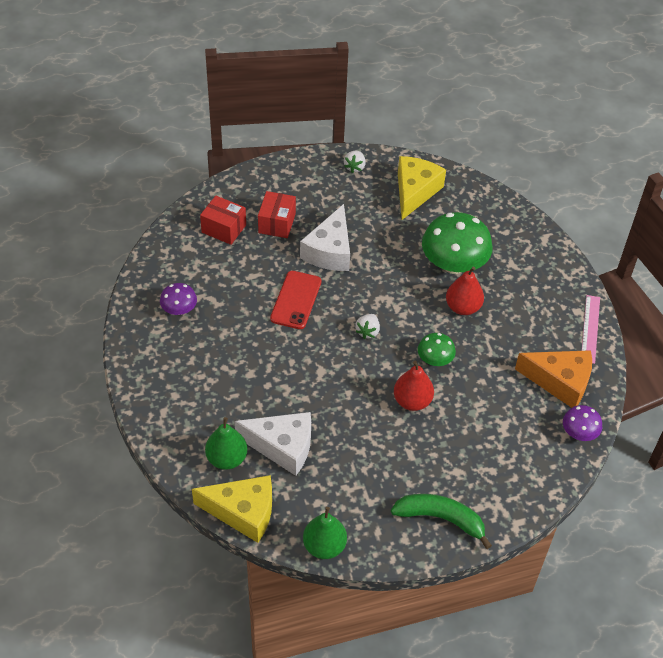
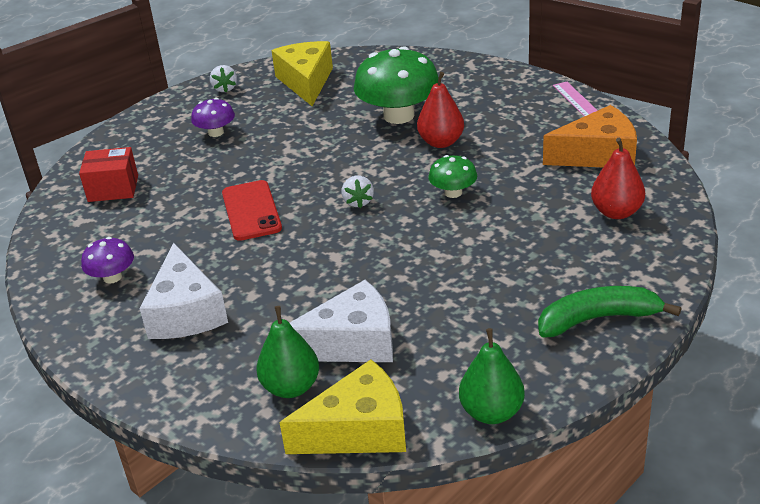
camera: 25 degrees left, 15 degrees down
(277, 223) = (174, 160): red box -> none
(330, 251) = (255, 158): white cheese -> white cheese (186, 312)
(412, 401) = (463, 235): red pear -> red pear (616, 212)
(579, 432) = (659, 183): purple mushroom -> purple mushroom (216, 132)

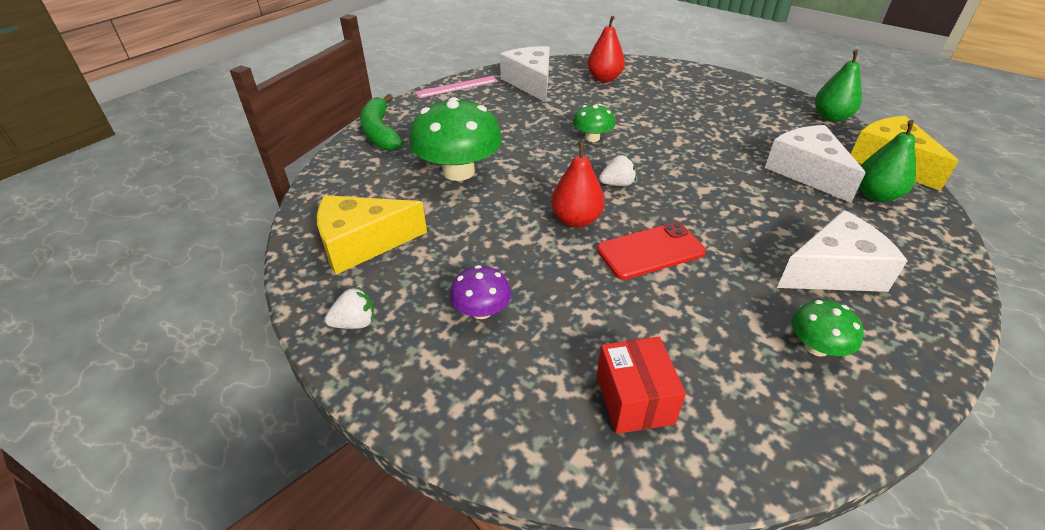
camera: 100 degrees left, 5 degrees up
(112, 277) = (816, 347): purple mushroom -> green mushroom
(441, 142) = (511, 146): red pear -> red pear (576, 220)
(597, 154) = (530, 83): orange cheese -> white cheese
(598, 319) = (721, 86): green banana -> green banana (380, 132)

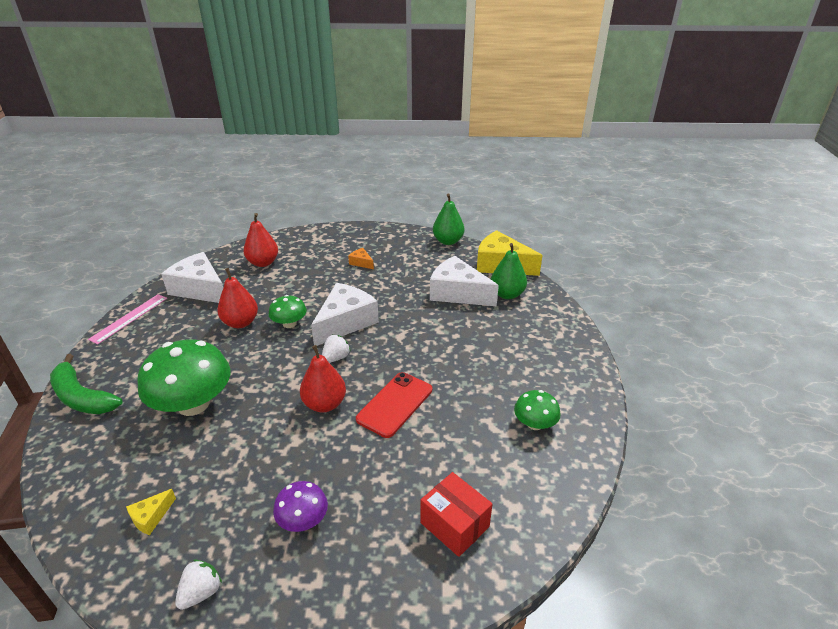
camera: 35 degrees left, 5 degrees down
(362, 244) = (151, 517): yellow cheese -> yellow cheese, size x0.44
(547, 121) = (241, 322): none -> red pear
(707, 108) = (361, 263): none -> orange cheese
(833, 271) = (514, 363): white cheese -> white cheese (345, 322)

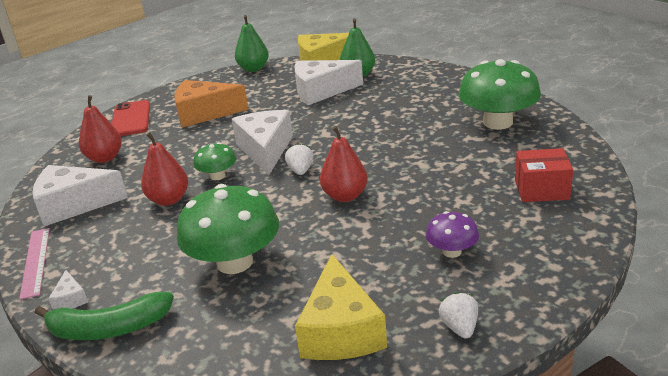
camera: 40 degrees left, 5 degrees down
(102, 359) = (70, 299): none -> white cheese
(151, 517) = (341, 330): yellow cheese -> yellow cheese, size x2.28
(361, 263) = (204, 113): orange cheese -> orange cheese, size x2.28
(395, 404) = (395, 166): red phone -> red phone (131, 119)
(534, 424) = (498, 122): green mushroom -> green mushroom, size x1.96

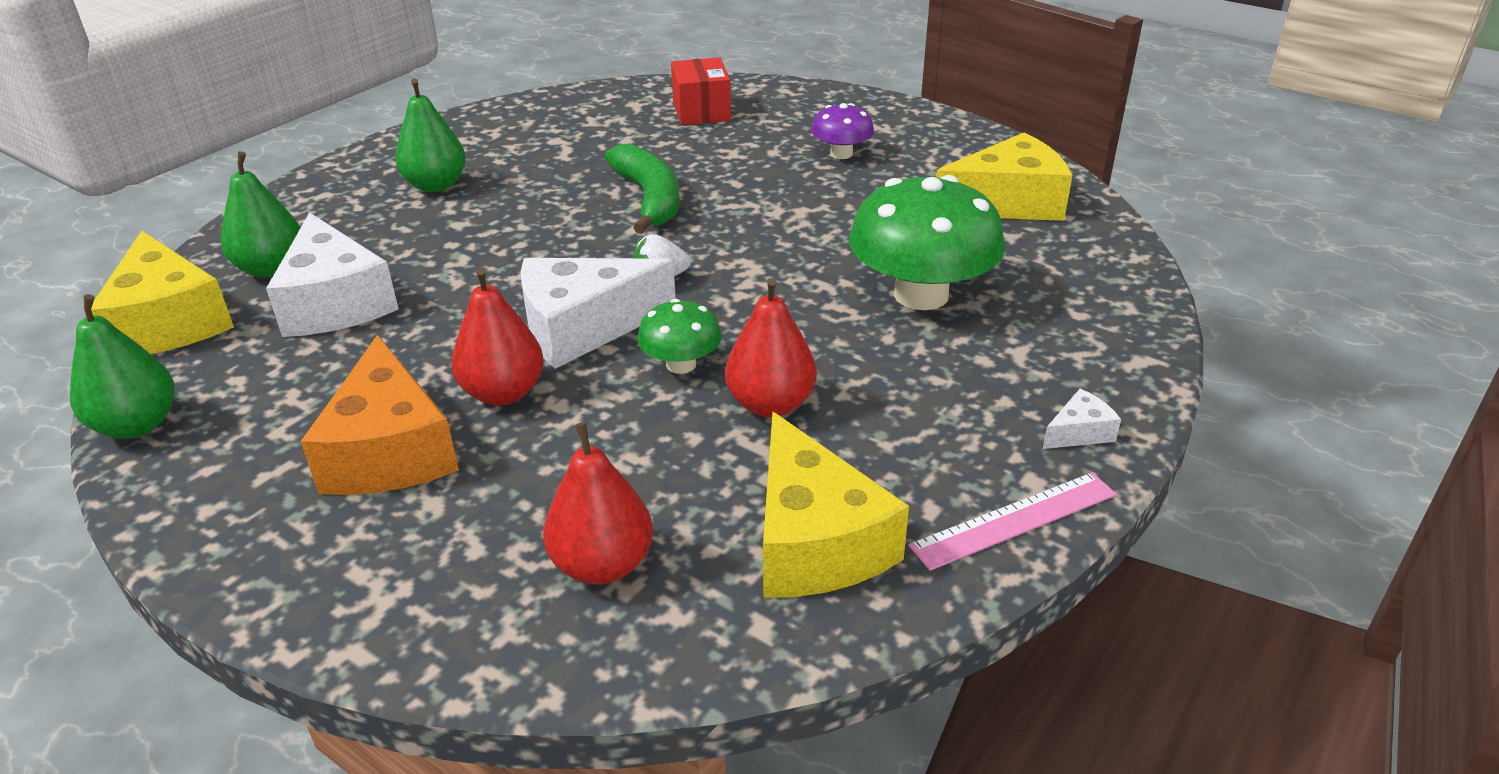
camera: 105 degrees left, 5 degrees up
(74, 205) = (814, 541): white cheese -> yellow cheese
(108, 328) = (1112, 370): green banana -> green banana (649, 199)
(131, 119) = (381, 588): red phone -> none
(345, 196) = (732, 231): red pear -> red pear (503, 393)
(435, 102) = (436, 185): none -> green pear
(459, 327) = (965, 144): white strawberry -> none
(498, 122) = (520, 138): green mushroom -> none

